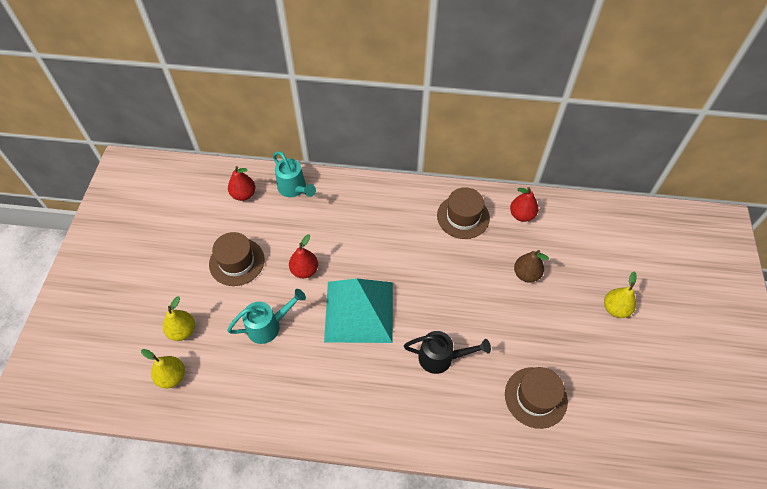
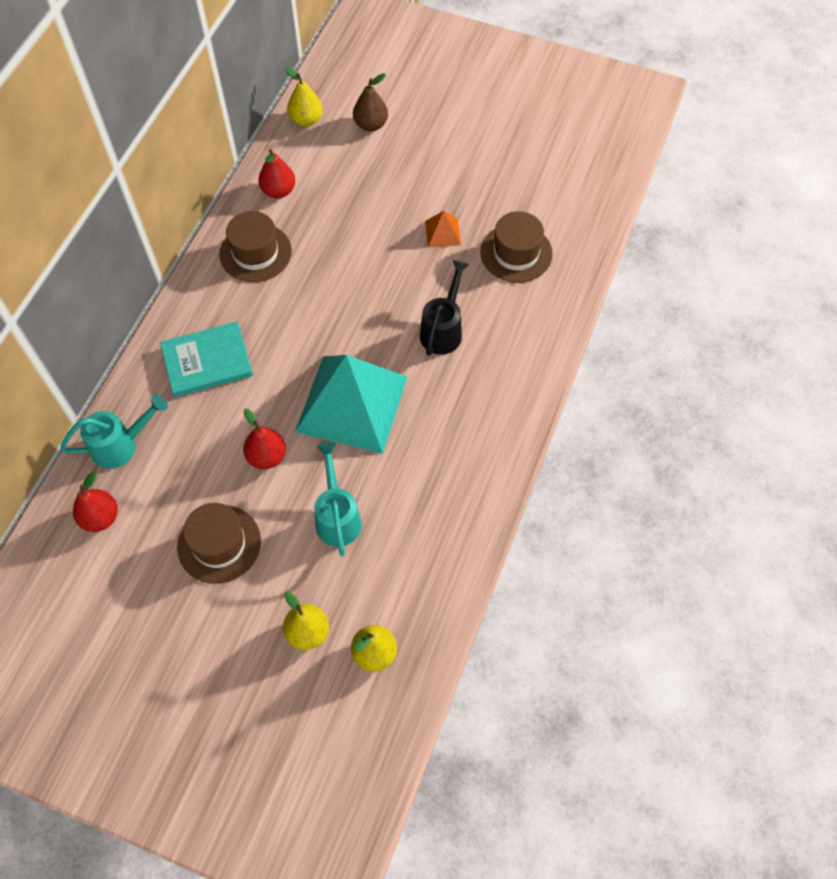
camera: 75 degrees left, 5 degrees up
(367, 215) = (207, 361): none -> turquoise book
(526, 274) = (363, 213): brown pear -> brown pear (371, 125)
(532, 335) = (442, 233): none -> orange pyramid
(615, 309) = (436, 146): yellow pear -> yellow pear (306, 120)

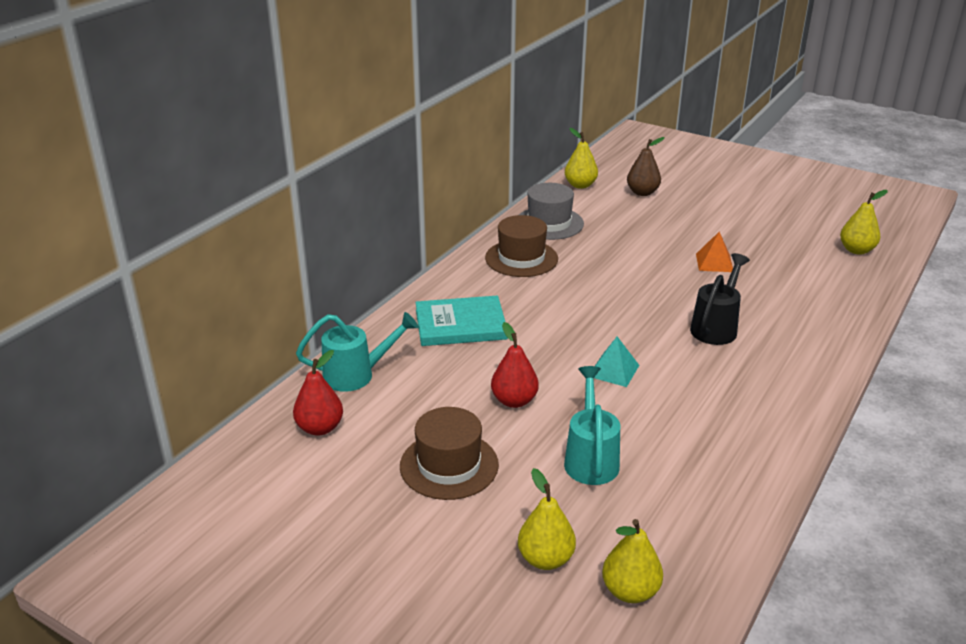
camera: 10 degrees right, 30 degrees down
(278, 191) = (549, 223): red pear -> grey hat
(352, 403) = (613, 370): turquoise pyramid -> turquoise pyramid, size x0.40
(516, 253) = (793, 282): brown hat -> none
(578, 194) = (856, 250): none -> yellow pear

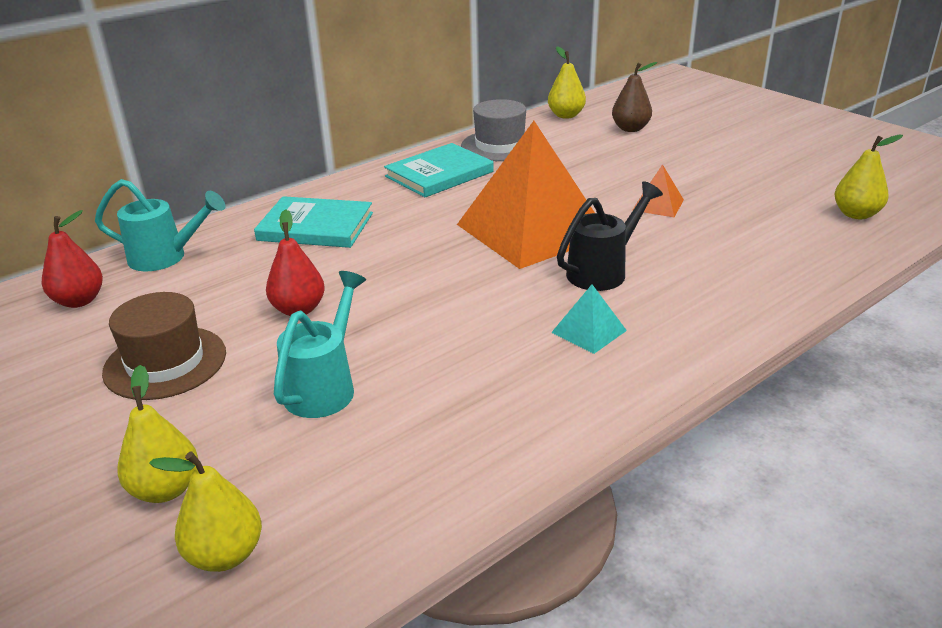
camera: 20 degrees right, 0 degrees up
(521, 258) = (439, 174): brown hat -> turquoise book
(613, 370) = (439, 297): turquoise pyramid -> turquoise pyramid (589, 331)
(637, 300) = (531, 230): none -> orange pyramid

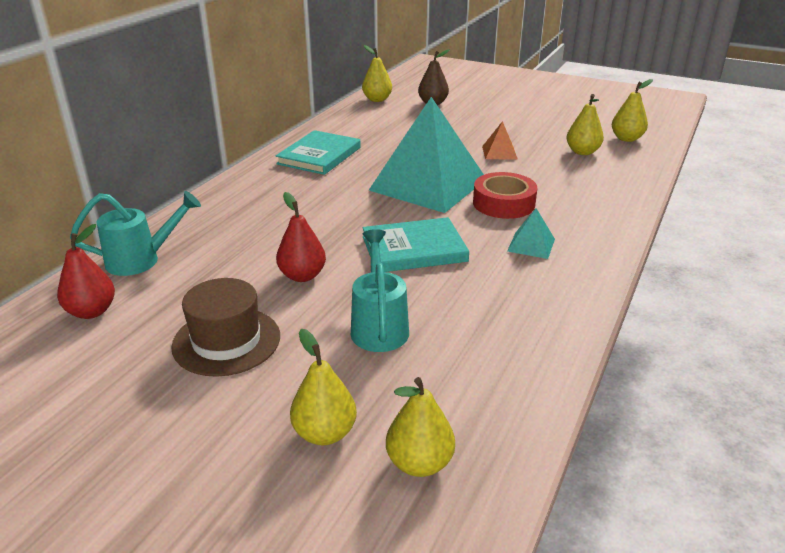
camera: 25 degrees left, 0 degrees up
(315, 227) = (255, 211): turquoise book -> turquoise book (414, 249)
(500, 146) = (347, 128): grey hat -> none
(531, 230) = (428, 184): orange pyramid -> turquoise pyramid
(603, 271) = (503, 203): black watering can -> red tape
(773, 222) = (582, 152): none -> yellow pear

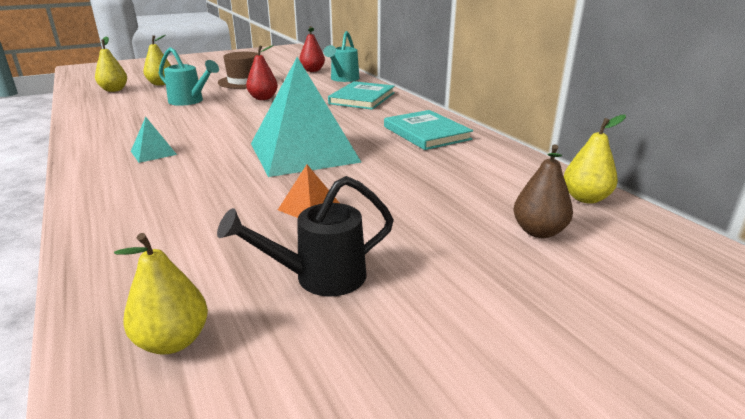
camera: 125 degrees right, 5 degrees down
(414, 249) = (230, 123): turquoise book -> turquoise book (362, 98)
(503, 203) = (217, 166): red tape -> none
(547, 130) = (319, 277): none -> black watering can
(582, 152) = (216, 263): yellow pear -> none

